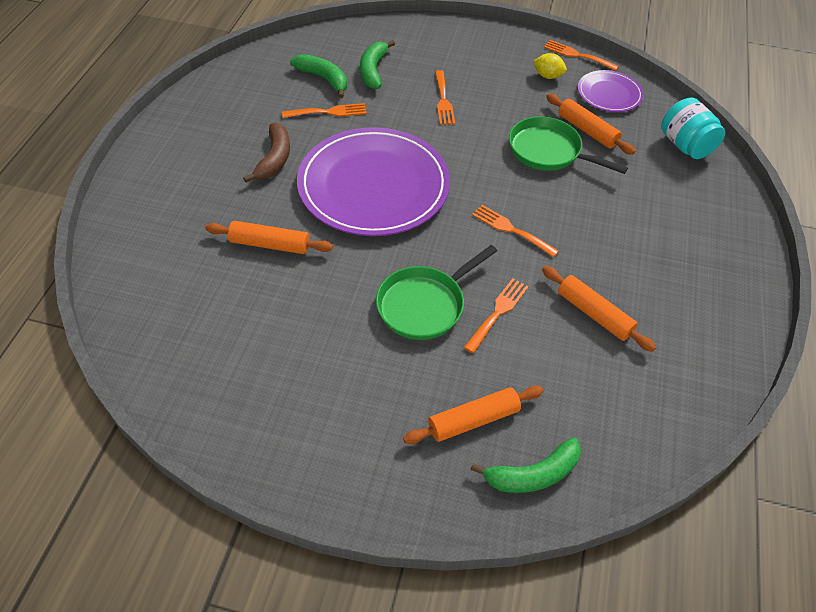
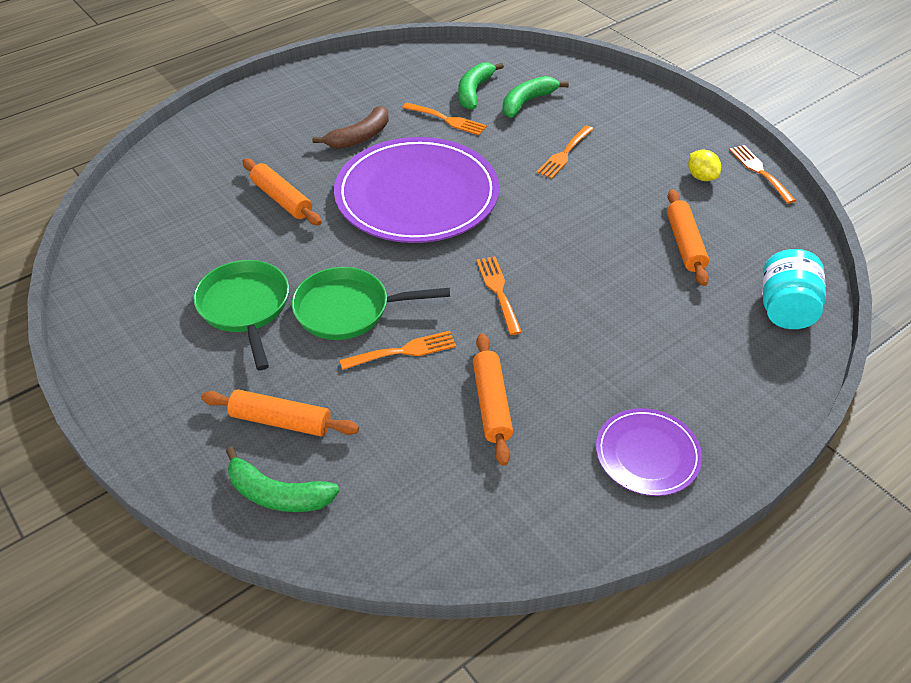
camera: 40 degrees right, 5 degrees down
(324, 79) = (474, 92): green banana -> green banana turned 150 degrees counterclockwise
(549, 151) = (619, 244): green pan -> green pan (245, 308)
(609, 94) = (753, 222): purple plate -> purple plate (647, 454)

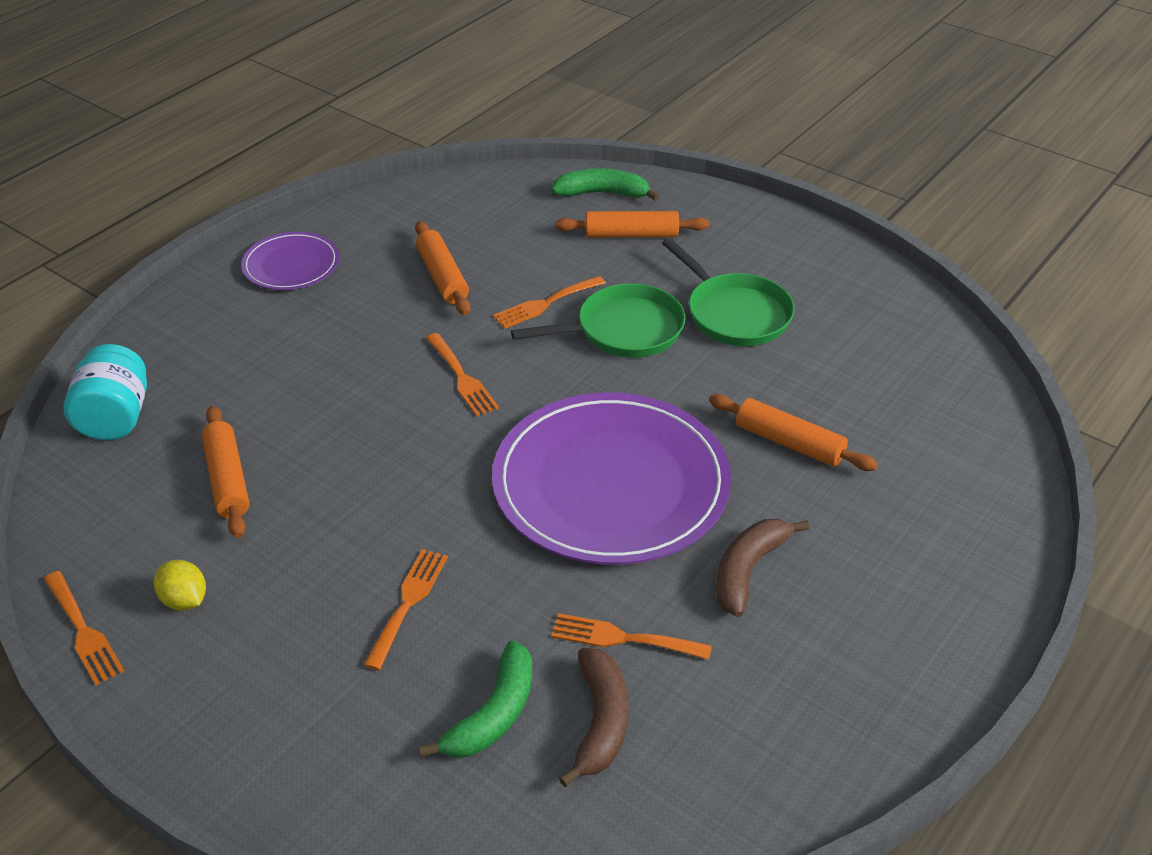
camera: 165 degrees right, 5 degrees down
(474, 92) = (600, 722): green banana -> brown banana

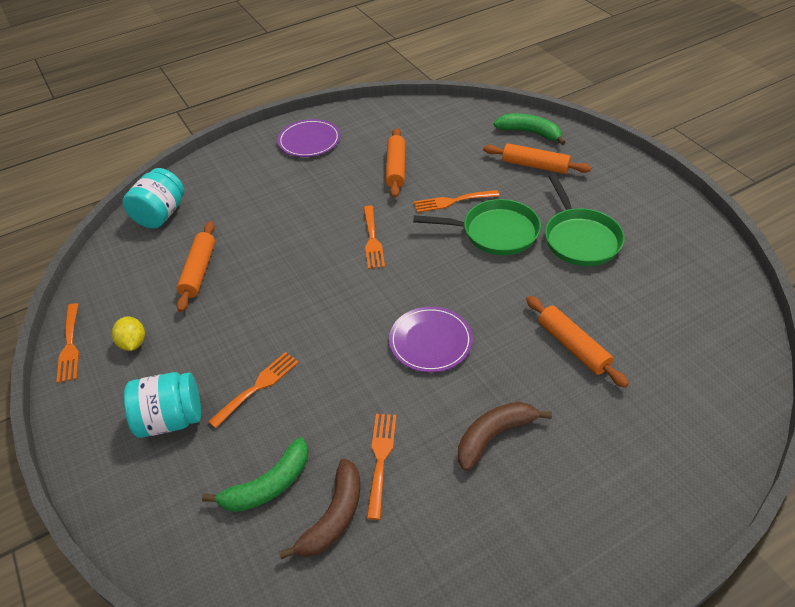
camera: 25 degrees right, 5 degrees up
(305, 679) = (171, 419): none -> turquoise jar
(611, 484) = (430, 341): purple plate -> purple plate, size x0.49
(623, 638) = (381, 459): orange fork -> orange fork turned 60 degrees clockwise

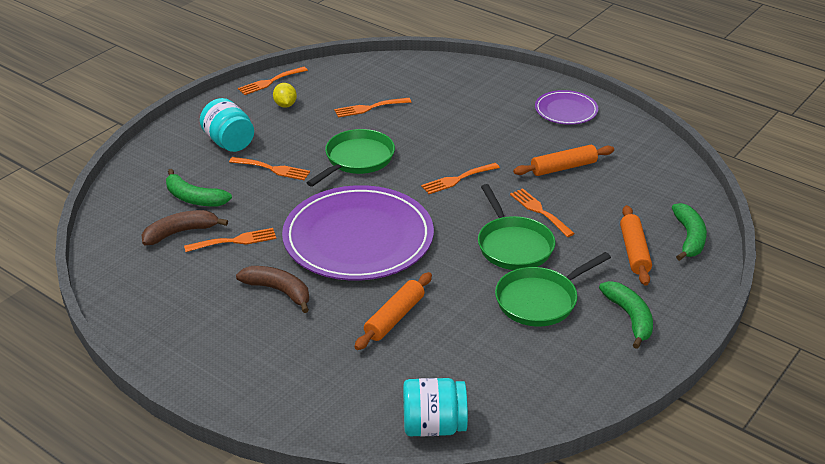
camera: 65 degrees right, 10 degrees down
(133, 343) = (285, 105): yellow lemon -> yellow lemon turned 60 degrees counterclockwise
(160, 214) = (419, 70): turquoise jar -> turquoise jar (434, 426)
(199, 271) = (369, 108): orange rolling pin -> orange fork
(289, 306) = (356, 160): none -> green pan
(333, 517) = (180, 232): brown banana -> brown banana turned 150 degrees clockwise
(430, 341) = (358, 238): purple plate -> purple plate, size x2.05
(620, 194) = (630, 318): none -> green banana

